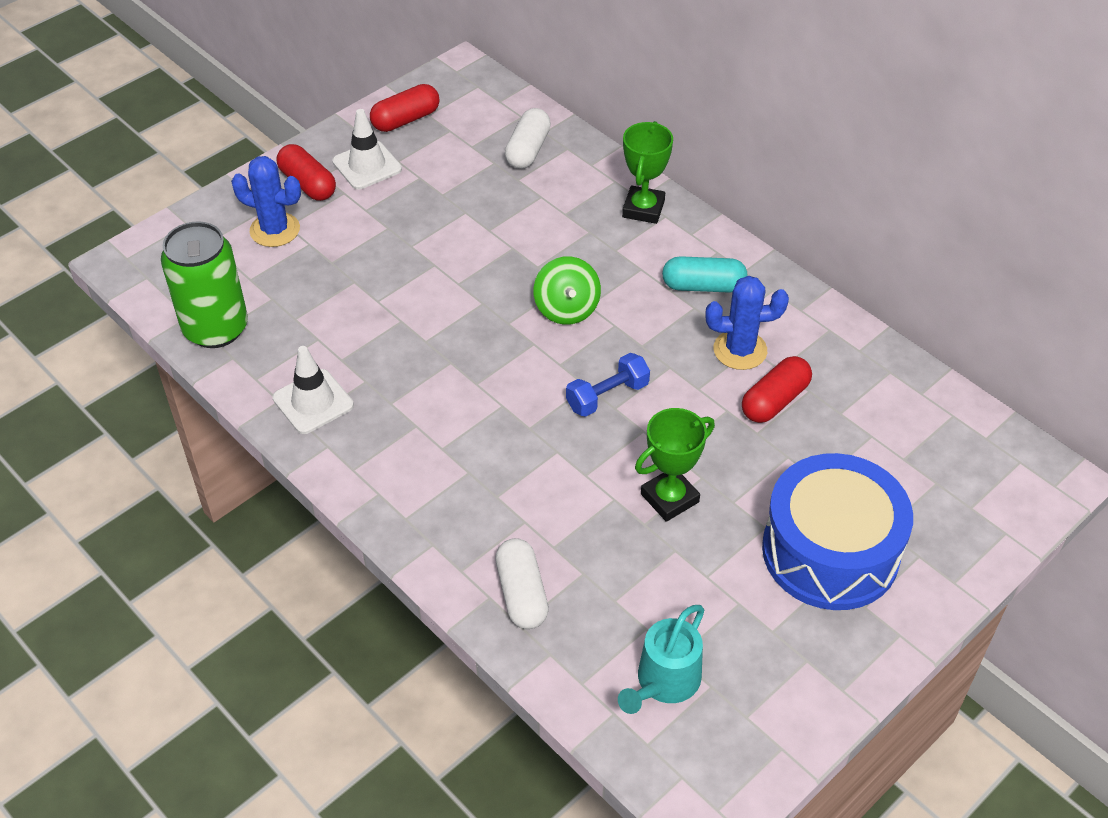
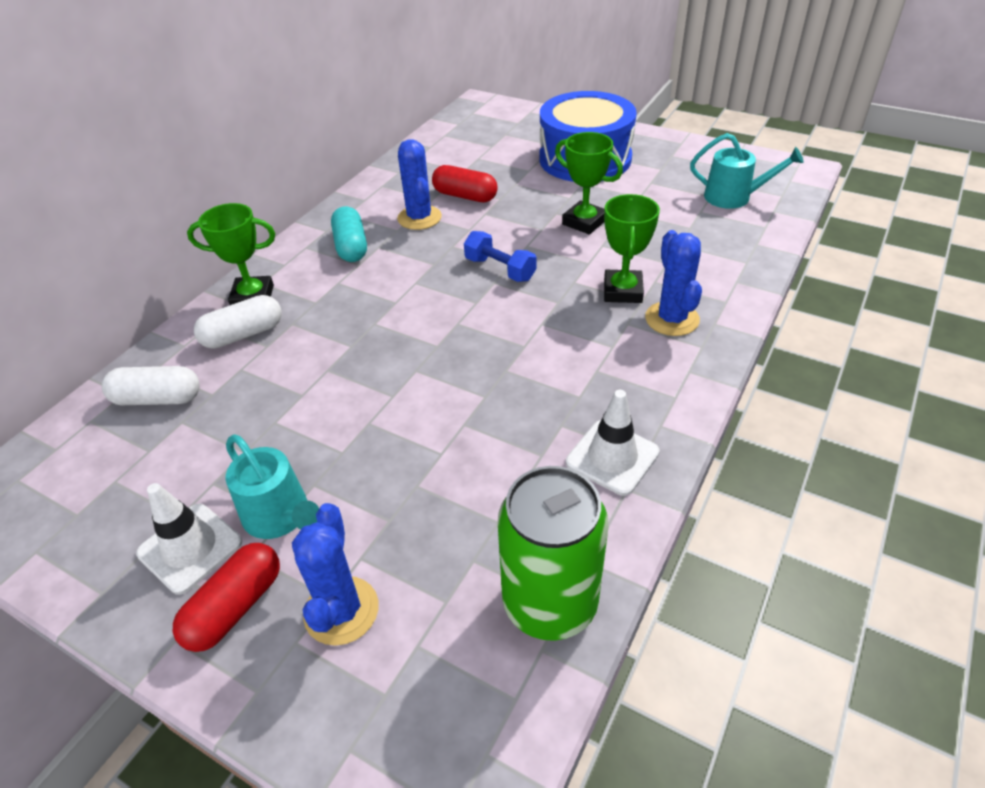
camera: 105 degrees left, 5 degrees down
(368, 208) = (280, 516): none -> turquoise watering can
(406, 120) = (86, 536): red capsule -> none
(456, 510) = (672, 319): none -> blue cactus
(521, 487) = (622, 291): none -> green trophy
(521, 594) = (720, 267): white capsule -> white capsule (243, 334)
(567, 309) = (405, 313): green spinning top -> none

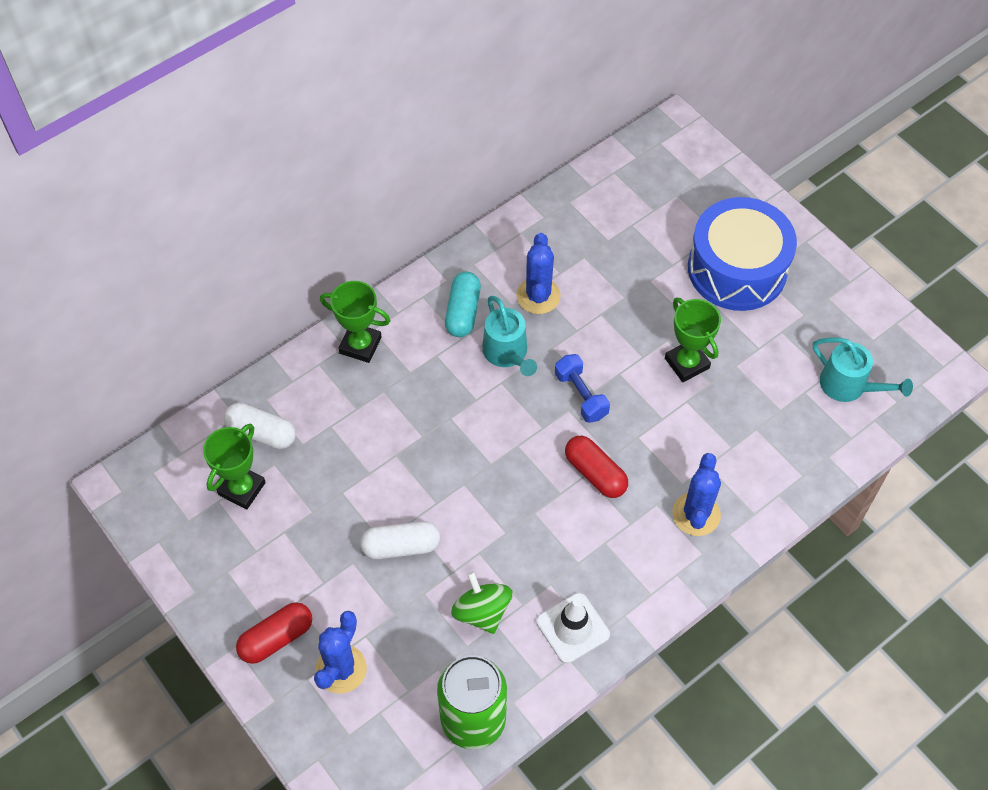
camera: 20 degrees right, 15 degrees up
(190, 548) = (258, 580): white traffic cone -> none
(243, 334) = (341, 388): white capsule -> white capsule (401, 546)
(280, 516) = (323, 580): turquoise watering can -> turquoise watering can (507, 353)
(465, 196) = (593, 280): red capsule -> red capsule (595, 473)
(497, 479) = (482, 611): none -> green spinning top
(622, 291) = (673, 465): green trophy -> green trophy (242, 488)

